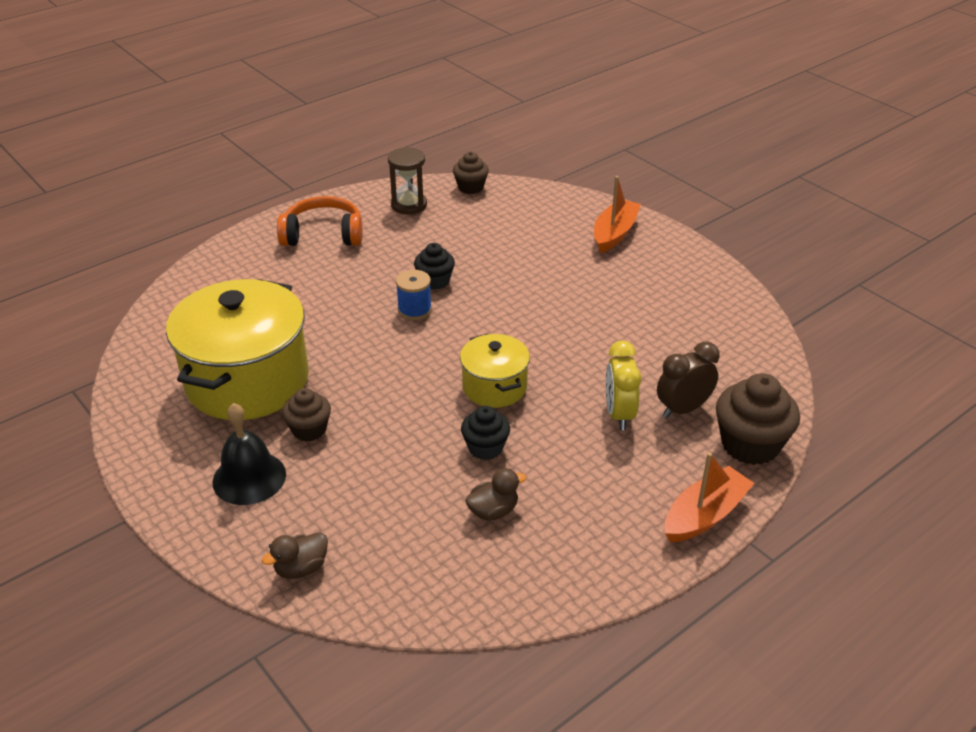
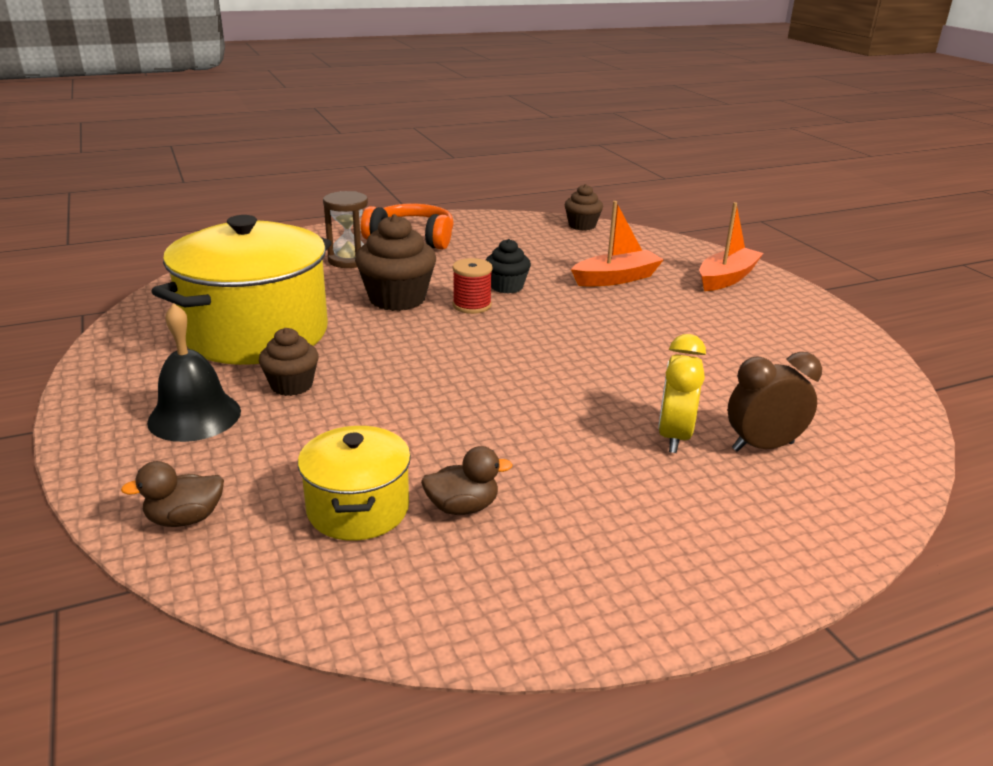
camera: 15 degrees right, 10 degrees down
(409, 205) = (511, 229): brown hourglass -> brown hourglass (349, 260)
(414, 310) = (472, 305): blue spool -> red spool
(485, 448) = (487, 439): black cupcake -> none
(494, 387) = (527, 384): yellow pot -> yellow pot (358, 509)
(704, 515) = (760, 573): orange boat -> orange boat (616, 278)
(750, 444) = (850, 502): brown cupcake -> brown cupcake (397, 299)

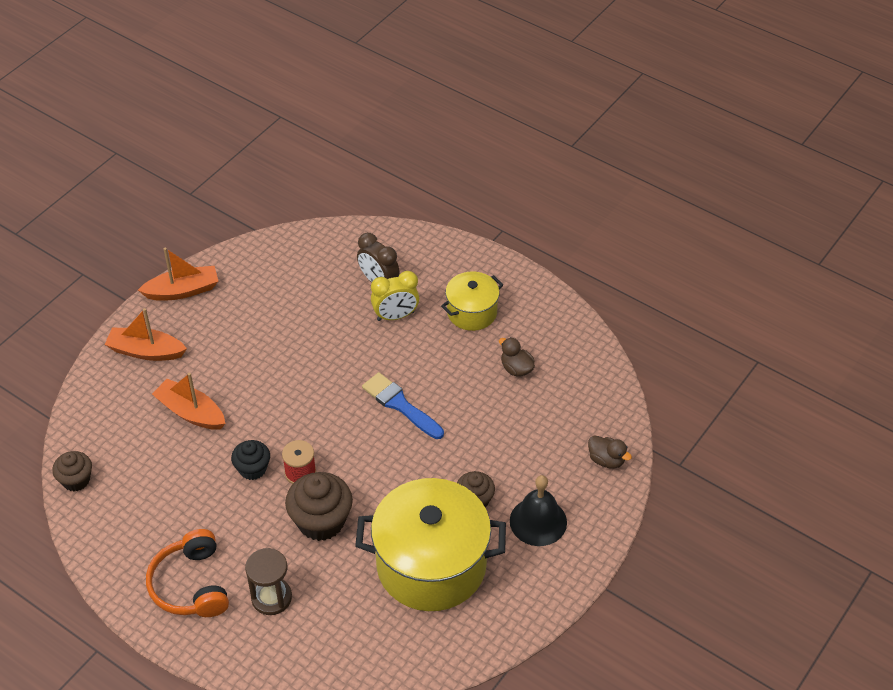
camera: 120 degrees left, 20 degrees up
(358, 509) = (548, 404): yellow pot -> yellow pot (472, 312)
(500, 387) = (400, 405): none -> blue brush
(819, 314) = (182, 291): none -> orange boat

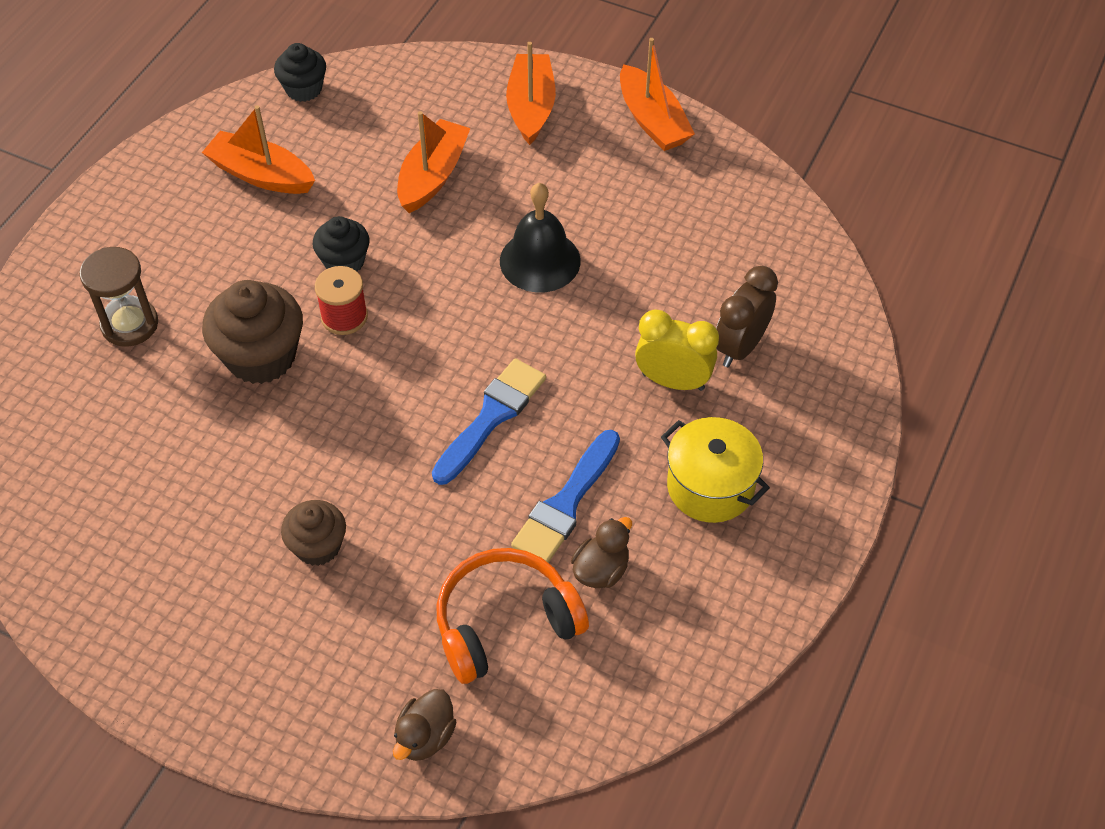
camera: 80 degrees right, 5 degrees up
(76, 480) = (304, 89): brown cupcake -> black cupcake
(154, 512) = (261, 175): none -> orange boat
(191, 585) = (147, 236): orange headphones -> orange headphones (505, 623)
(395, 316) = (673, 381): yellow clock -> yellow clock turned 135 degrees clockwise
(431, 565) = (192, 505): yellow pot -> none
(469, 378) = (566, 503): none -> blue brush
(538, 521) = (285, 643): black bell -> black bell (540, 261)

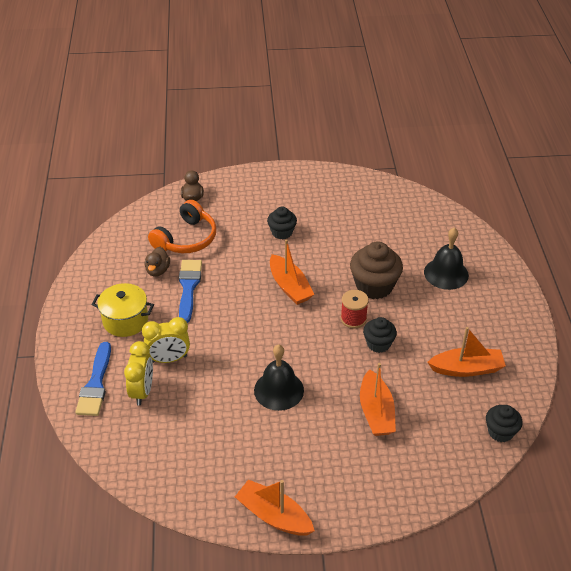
camera: 150 degrees right, 10 degrees down
(130, 324) = (446, 273): brown hourglass -> black bell
(318, 546) = (282, 232): brown cupcake -> black cupcake
(491, 417) = (247, 306): blue brush -> blue brush (96, 384)
(531, 107) = (357, 487): orange boat -> orange boat (289, 286)
(740, 347) = (142, 391): brown clock -> yellow clock

